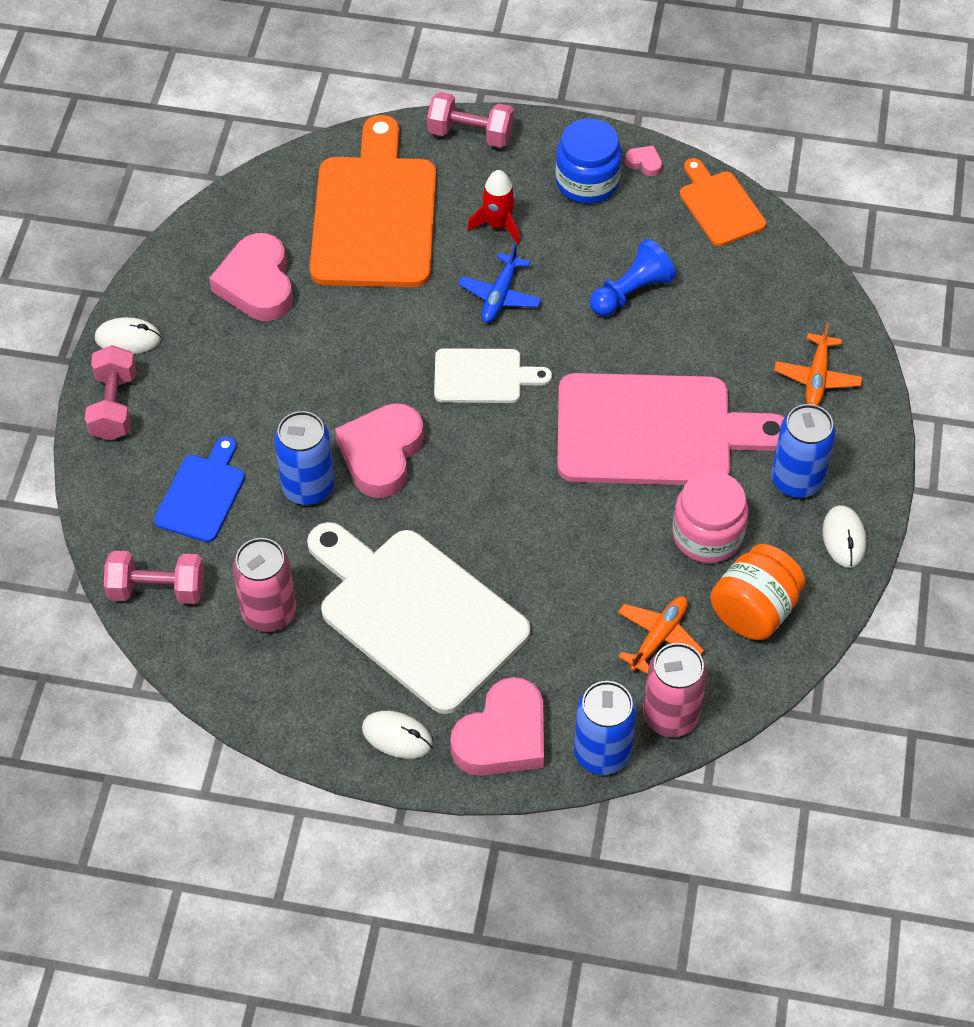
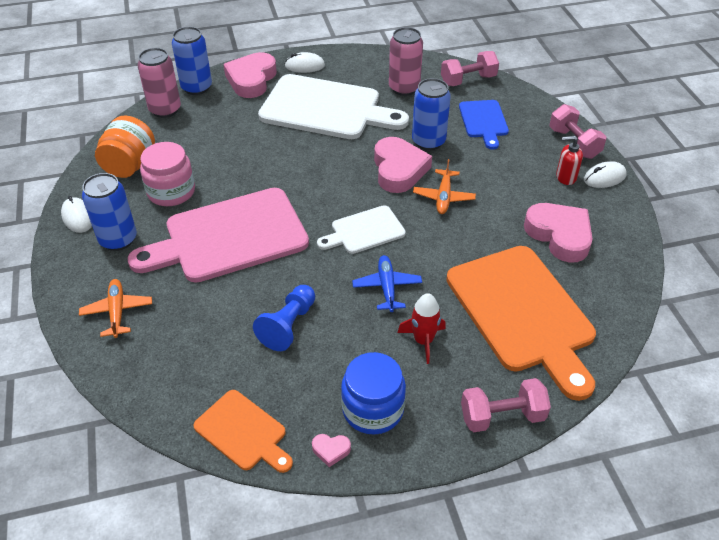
camera: 155 degrees right, 10 degrees down
(176, 358) = (565, 177): none -> red soap dispenser
(659, 637) = (184, 138): orange plane -> orange plane (443, 197)

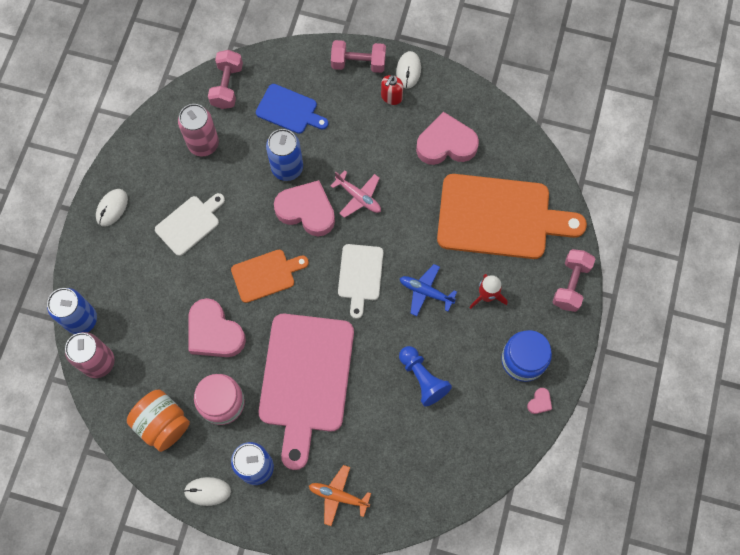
camera: 60 degrees left, 25 degrees up
(243, 432) = (496, 451): orange cutting board -> orange cutting board (266, 275)
(251, 80) = (102, 265): pink heart -> pink heart (214, 332)
(326, 108) = (189, 223): white cutting board -> white cutting board, size x0.51
(443, 197) = (358, 197): orange plane -> pink plane

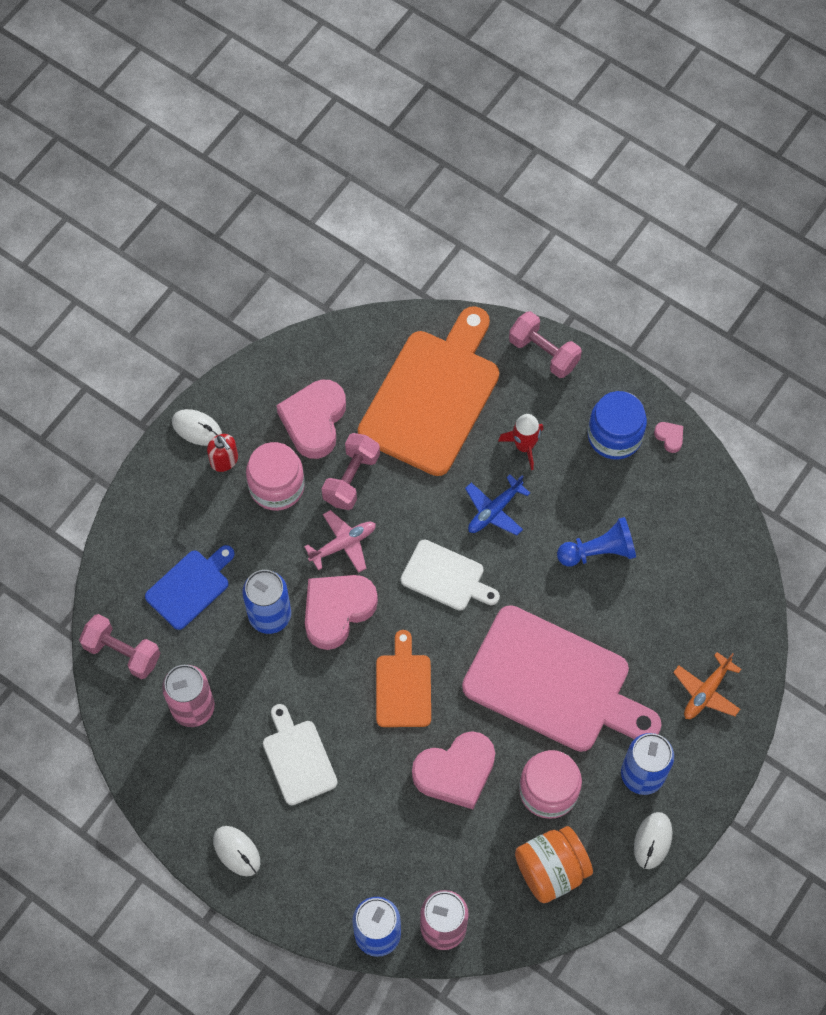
camera: 70 degrees left, 5 degrees down
(358, 63) = (160, 483): pink dumbbell -> pink dumbbell (351, 479)
(385, 137) = (277, 486): none -> pink jar

